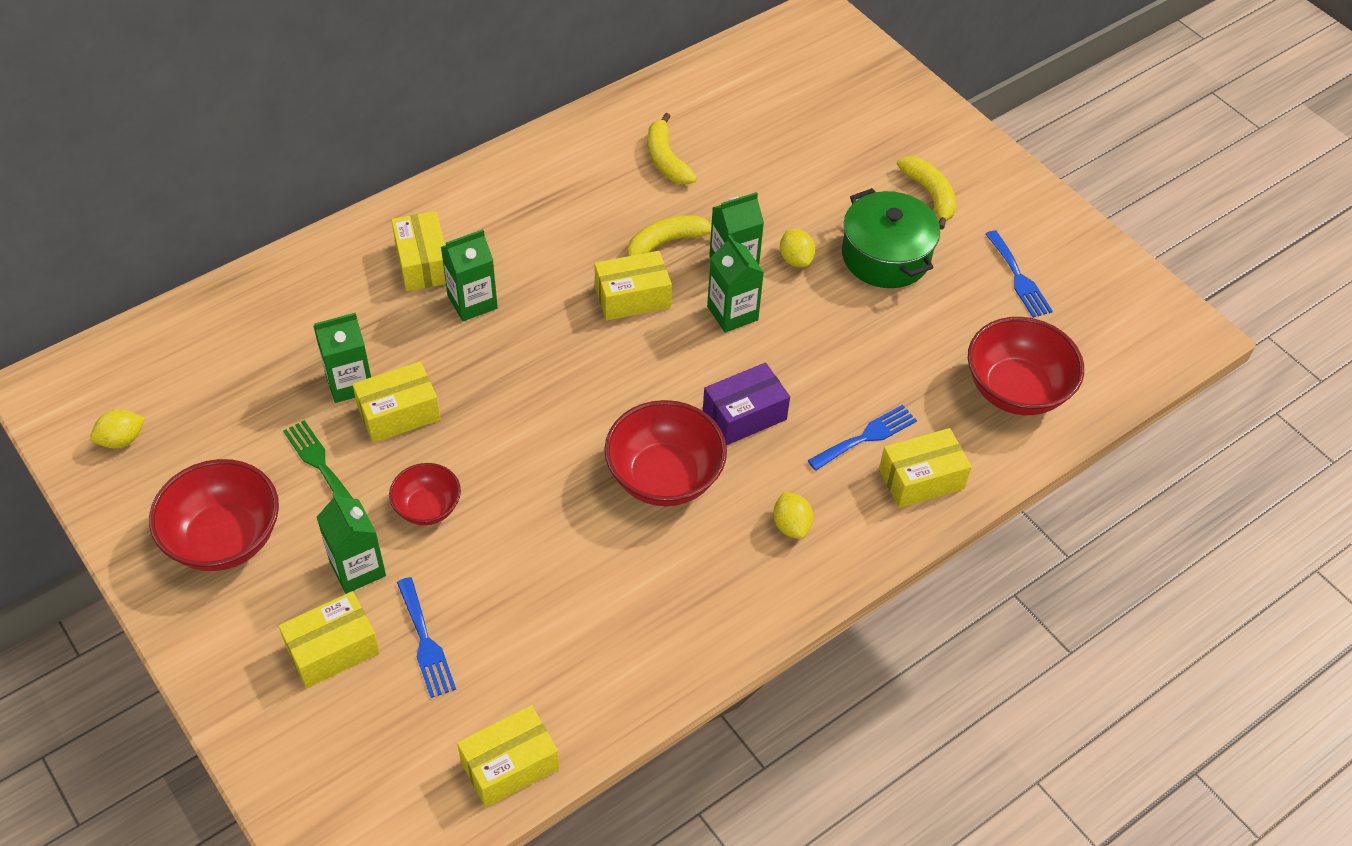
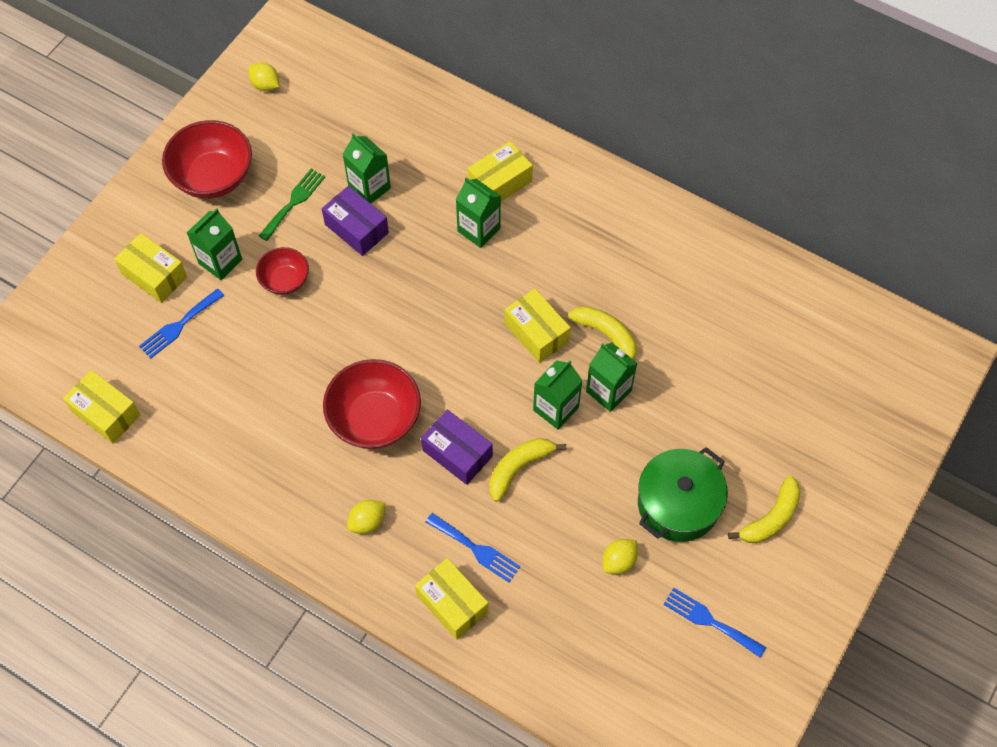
camera: 70 degrees right, 10 degrees up
(399, 413) = (356, 228): yellow box -> purple box
(666, 160) = (697, 301): yellow banana -> yellow banana (519, 468)
(795, 259) = (637, 435): yellow lemon -> yellow lemon (619, 561)
(1016, 390) = (579, 653): red bowl -> none
(1018, 278) = (710, 621): blue fork -> blue fork turned 75 degrees clockwise

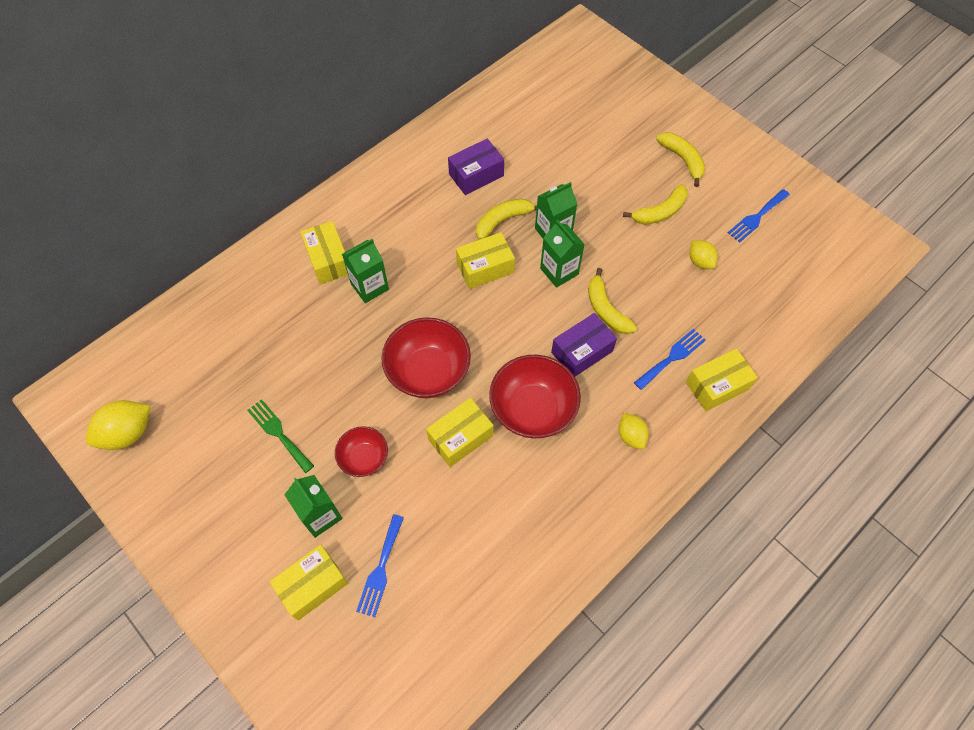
camera: 75 degrees left, 0 degrees up
(106, 413) = (459, 662): yellow box -> yellow box (460, 437)
(179, 325) = (380, 569): blue fork -> blue fork turned 45 degrees clockwise
(213, 177) = (217, 504): red bowl -> red bowl (428, 372)
(266, 85) = (127, 433): yellow lemon -> yellow lemon, size x1.62
(356, 228) = (330, 384): purple box -> purple box (476, 175)
(369, 187) = (290, 364): green carton -> none
(678, 504) = (660, 212): green pot -> yellow banana

